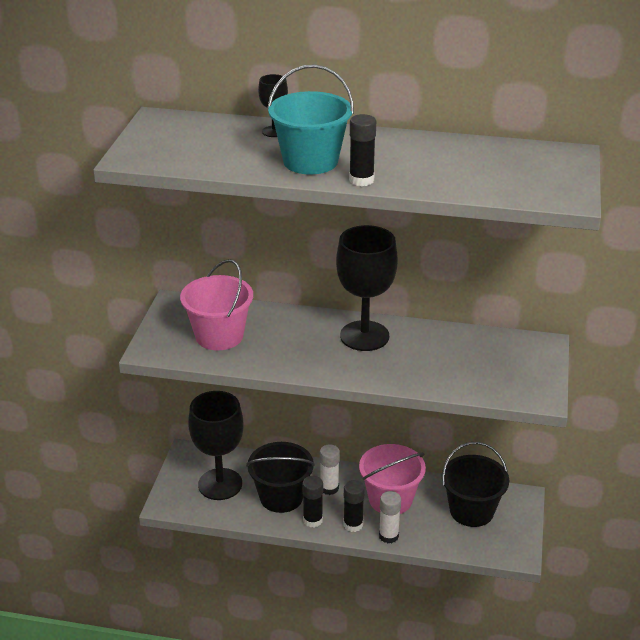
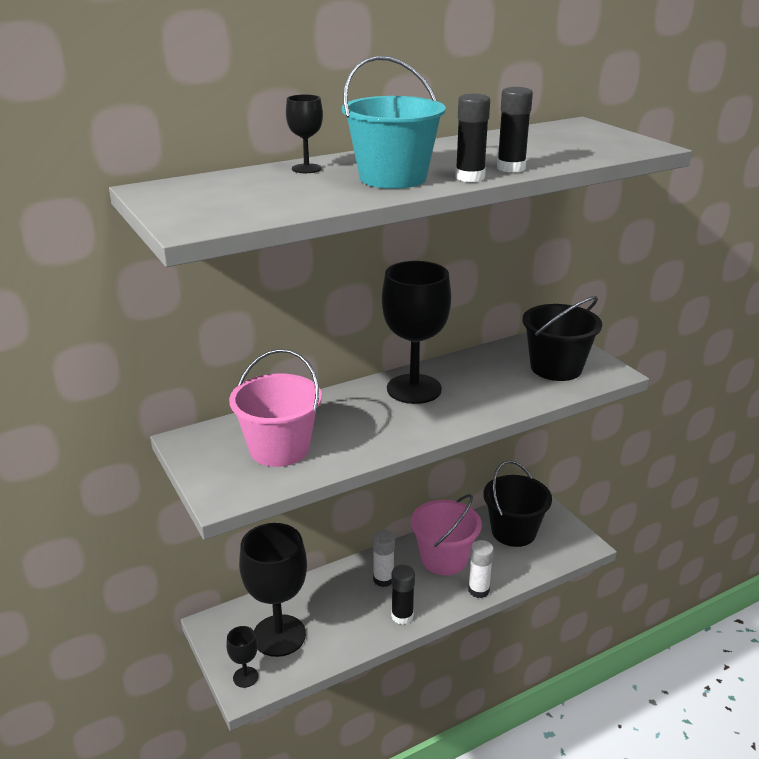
camera: 40 degrees left, 5 degrees down
(174, 497) = (245, 677): none -> black goblet
(281, 497) = (350, 612): black bucket -> black bucket (556, 368)
(353, 524) = (440, 598): black glue stick -> black glue stick (511, 168)

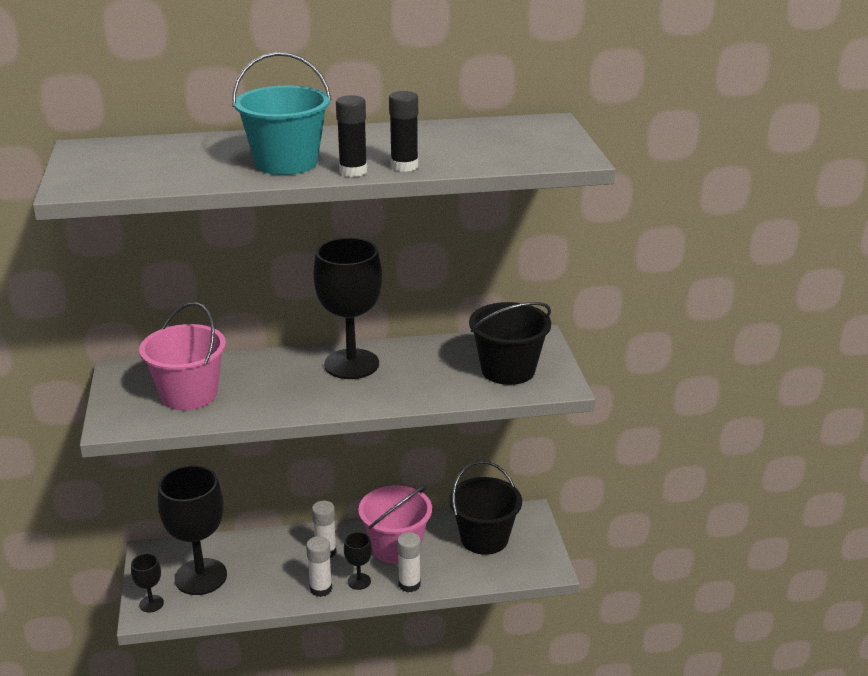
camera: 20 degrees right, 0 degrees up
(306, 169) = (228, 143): black goblet -> black goblet (359, 581)
(402, 616) = (321, 589): black glue stick -> white glue stick

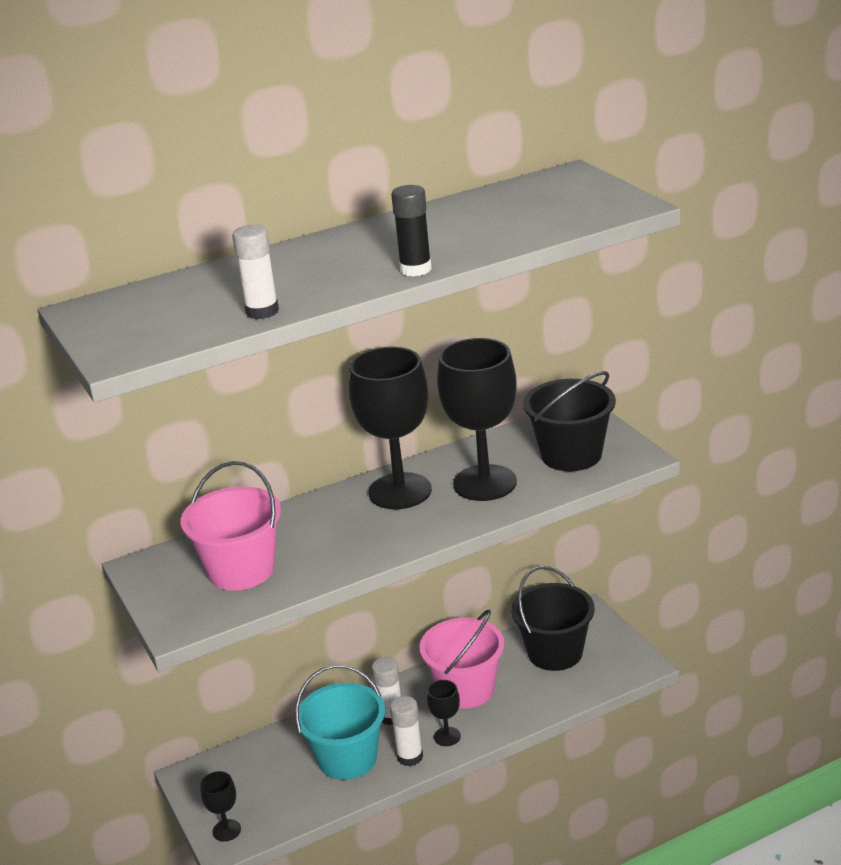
camera: 15 degrees left, 0 degrees up
(201, 577) = (266, 784): black goblet -> black goblet (485, 483)
(286, 163) = (333, 276): turquoise bucket -> turquoise bucket (347, 758)
(404, 166) = (464, 252): black glue stick -> none
(409, 584) = (503, 724): white glue stick -> white glue stick (262, 312)

